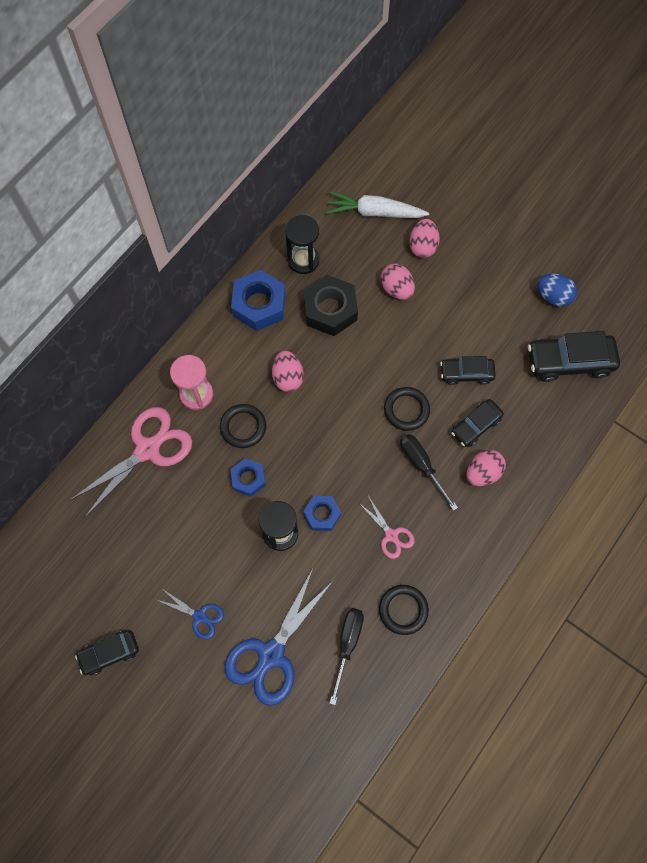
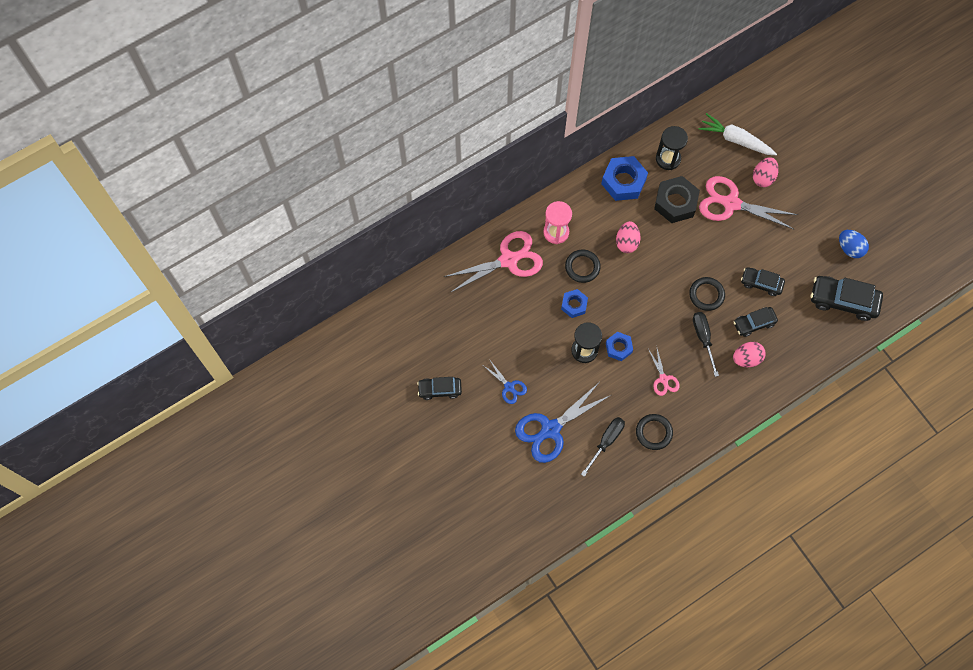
camera: 20 degrees right, 0 degrees up
(396, 289) = (731, 203): pink egg -> pink scissors

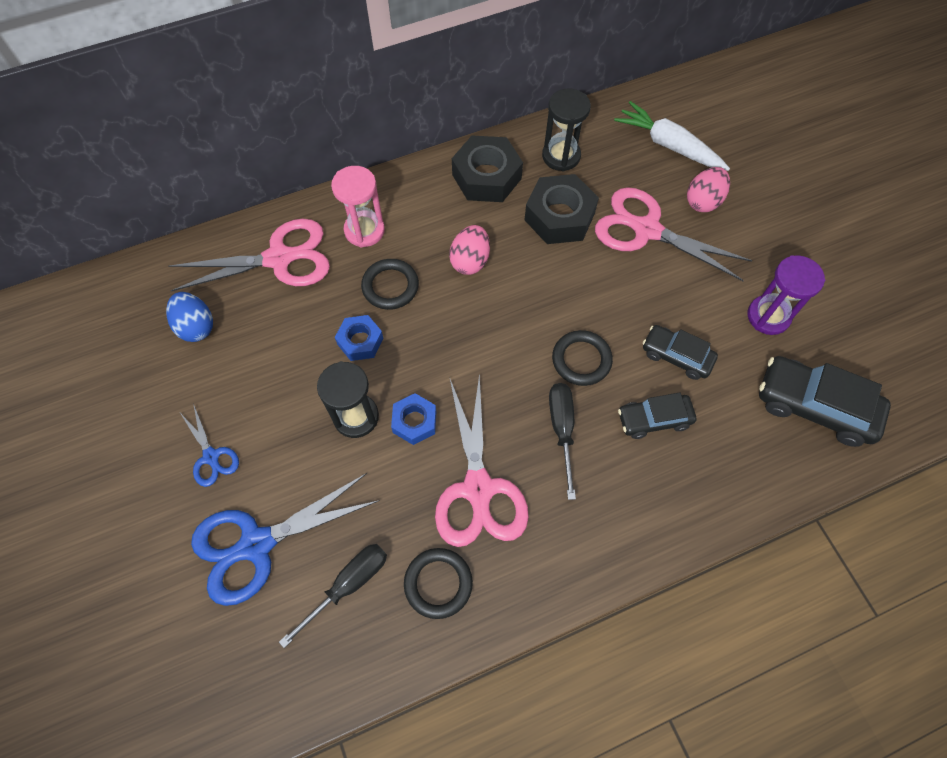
camera: 10 degrees right, 5 degrees down
(440, 389) = (95, 441): black car -> none
(623, 181) = (486, 176): blue nut -> black nut
(663, 379) = (478, 488): pink scissors -> pink scissors, size x1.97
(746, 358) = (631, 477): pink egg -> none
(811, 249) = (768, 316): none -> purple hourglass
(850, 248) = (833, 324): blue egg -> blue egg (196, 326)

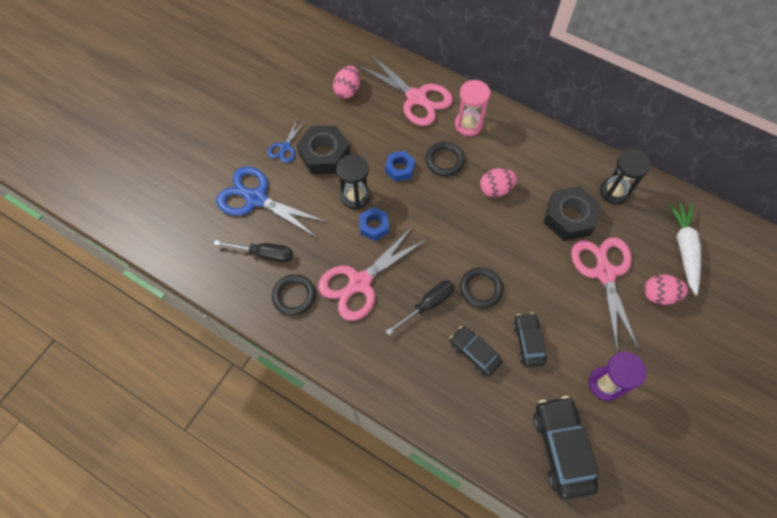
camera: 55 degrees right, 0 degrees up
(196, 326) = (347, 90): blue egg -> pink egg
(486, 176) = (560, 161): black nut -> black nut (324, 155)

